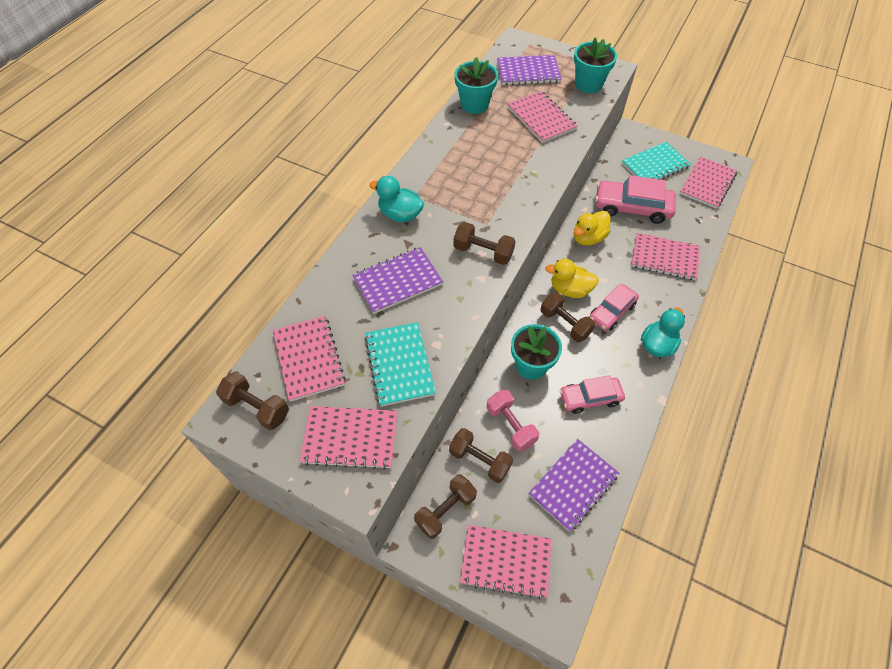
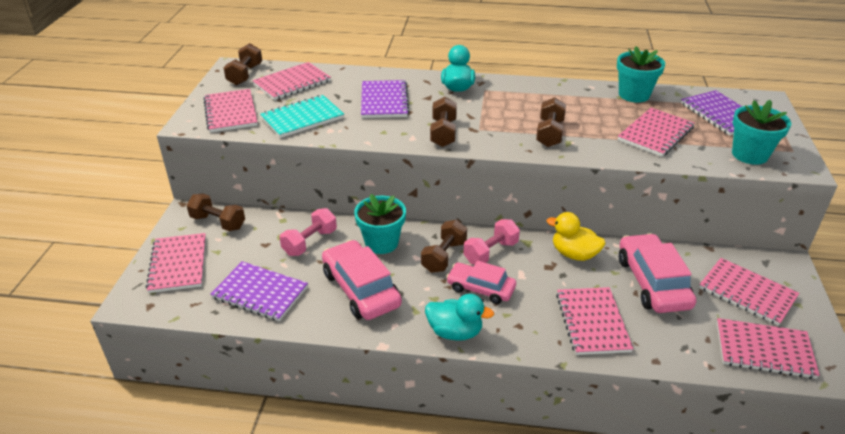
camera: 70 degrees right, 20 degrees down
(397, 281) = (384, 101): purple notebook -> purple notebook turned 45 degrees clockwise
(480, 460) = (269, 231): brown dumbbell -> brown dumbbell (549, 134)
(569, 289) = (491, 252): yellow duck -> pink dumbbell
(590, 398) = (361, 289): pink car -> pink car, size x1.54
(655, 165) = (747, 293): turquoise notebook -> pink notebook

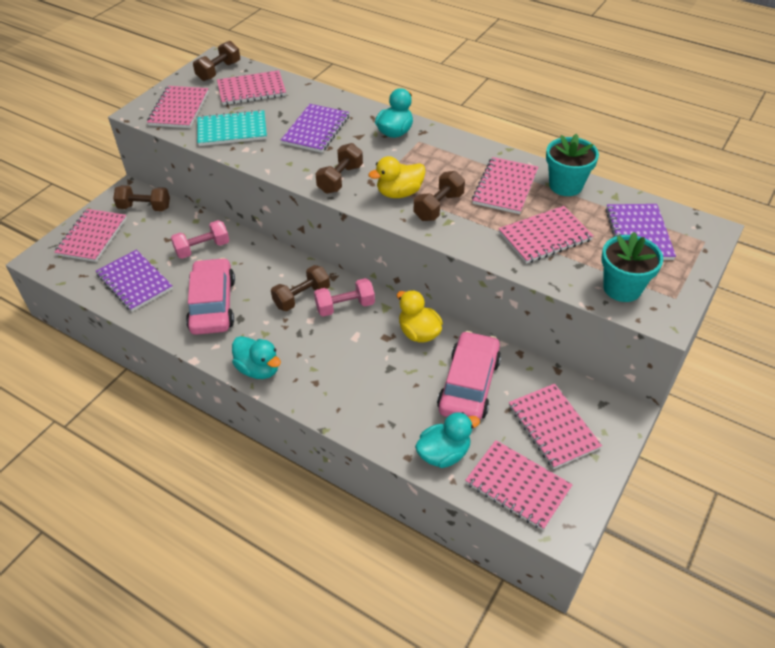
camera: 25 degrees right, 10 degrees up
(218, 222) = (144, 207): brown dumbbell -> brown dumbbell turned 45 degrees counterclockwise
(381, 243) = (259, 267): turquoise flower pot -> none
(480, 288) = (310, 337): pink car -> none
(506, 131) = (399, 193): none -> yellow duck
(592, 322) = (381, 402): pink notebook -> pink notebook (505, 187)
(683, 346) = (444, 454): none -> turquoise duck

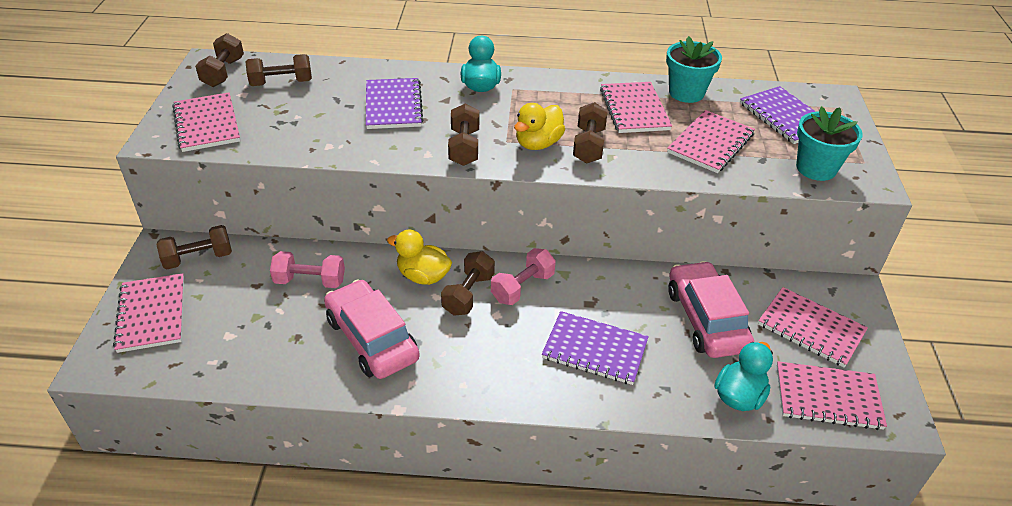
camera: 30 degrees left, 5 degrees down
(134, 282) = (252, 348): purple notebook -> purple notebook (594, 350)
(202, 248) = (310, 281): pink dumbbell -> pink dumbbell turned 60 degrees clockwise
(232, 130) = (295, 130): turquoise notebook -> none
(251, 90) = (281, 83): pink notebook -> brown dumbbell
(258, 369) = (482, 389): turquoise duck -> none
(419, 333) = (618, 287): yellow duck -> yellow duck (423, 276)

